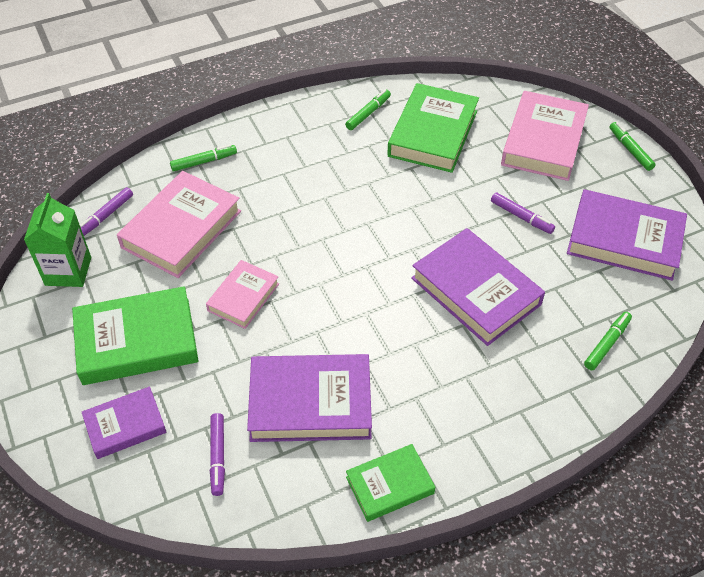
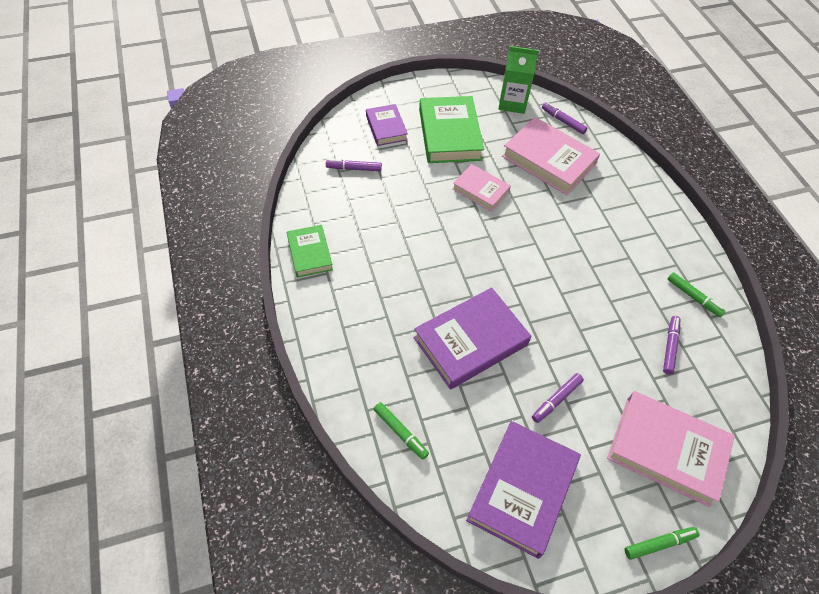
camera: 95 degrees right, 5 degrees up
(204, 161) = (621, 177): green marker -> none
(310, 403) = (383, 218): purple book -> none
(433, 133) = (670, 347): green book -> purple marker

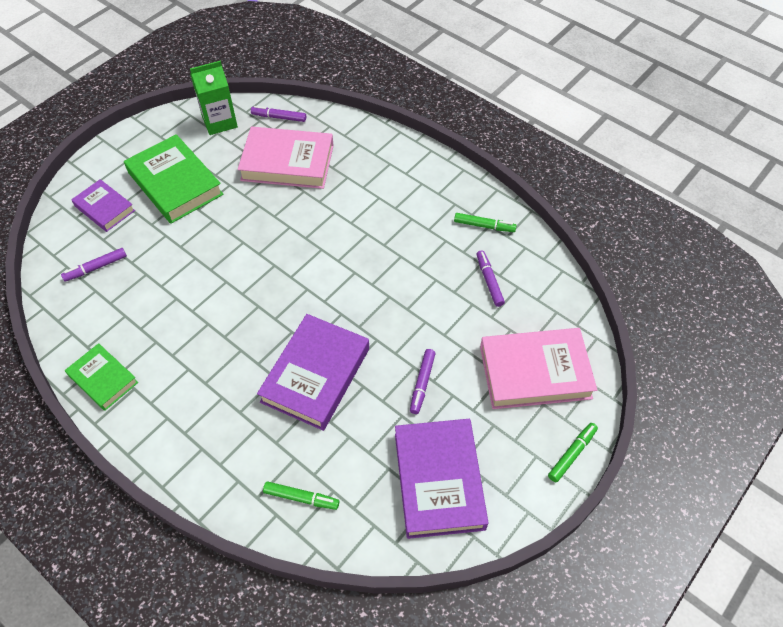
camera: 30 degrees left, 0 degrees up
(480, 190) = (239, 225): pink book -> none

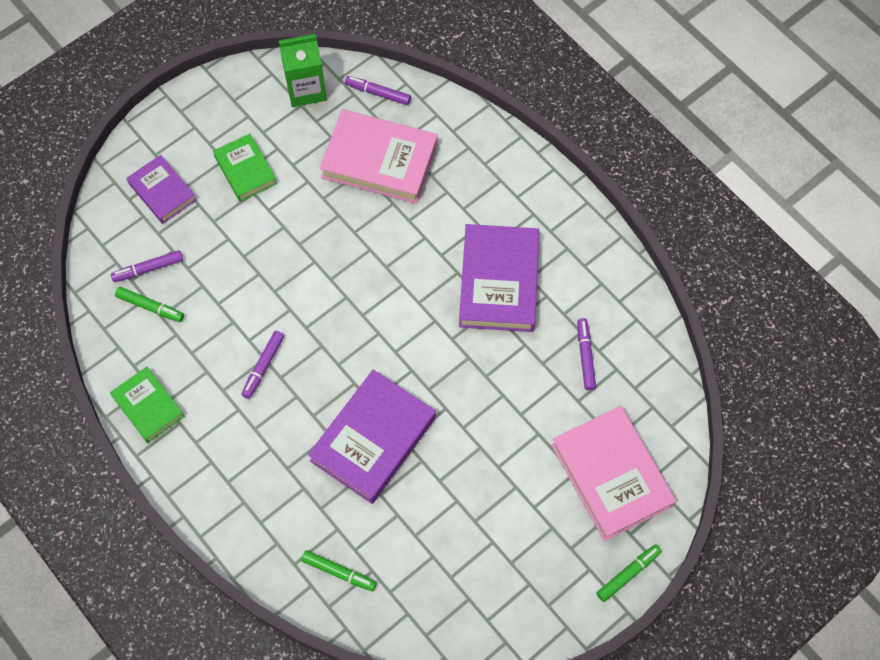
camera: 10 degrees right, 10 degrees up
(175, 183) = (245, 170): green book -> green book, size x0.58
(422, 383) = (486, 468): purple marker -> purple marker (263, 366)
(438, 480) = (482, 578): purple book -> purple book (498, 282)
(484, 226) = (595, 283): green marker -> green marker (150, 307)
(535, 372) = (611, 475): pink book -> pink book turned 60 degrees clockwise

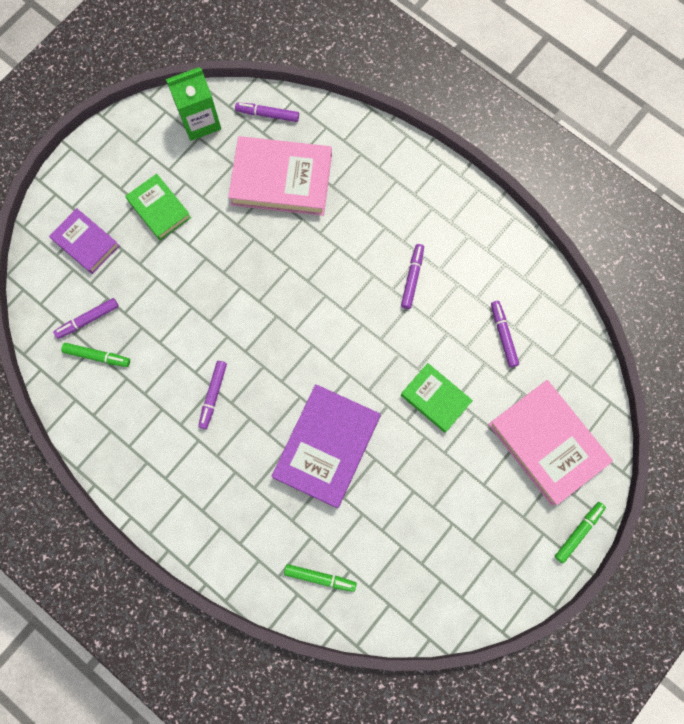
camera: 10 degrees left, 10 degrees up
(148, 406) = (114, 452): green book -> green book (435, 398)
(498, 282) = (412, 278): purple book -> purple marker

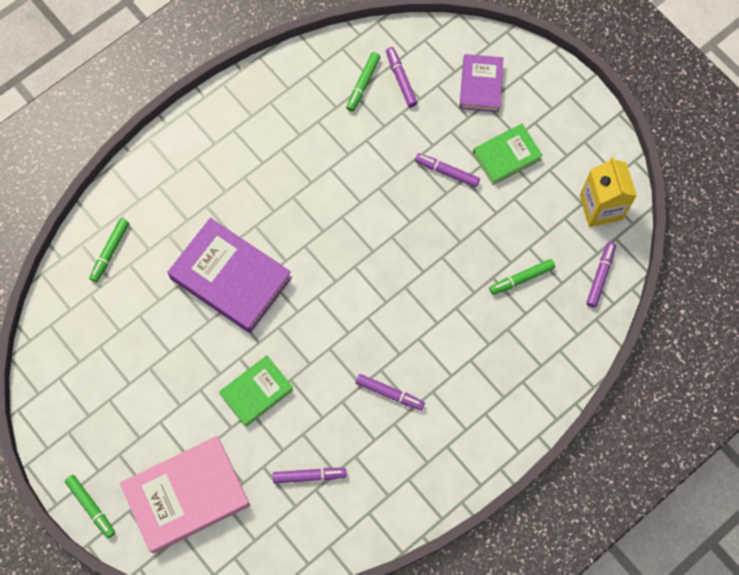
camera: 100 degrees right, 5 degrees down
(86, 243) = (481, 85): purple book -> purple book turned 45 degrees counterclockwise
(200, 121) = (601, 207): green carton -> yellow carton
(213, 395) = (303, 182): purple marker -> purple marker (447, 172)
(281, 180) = (521, 279): pink book -> green marker

